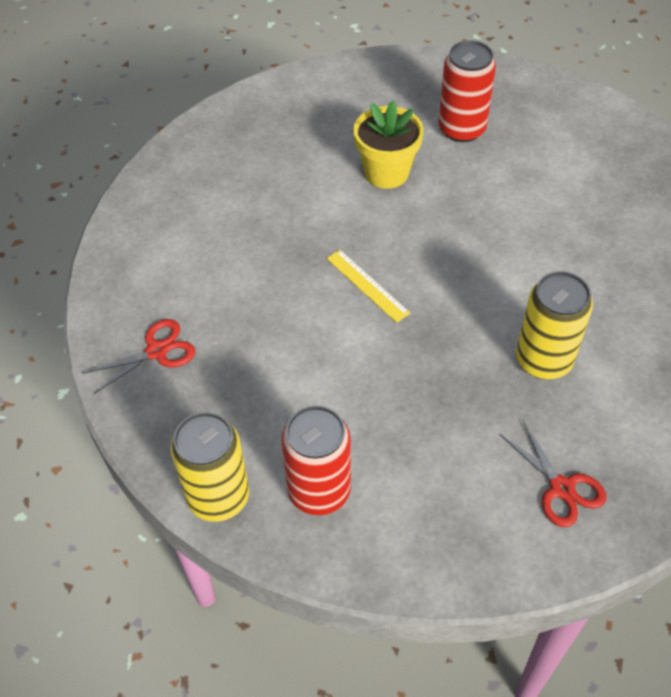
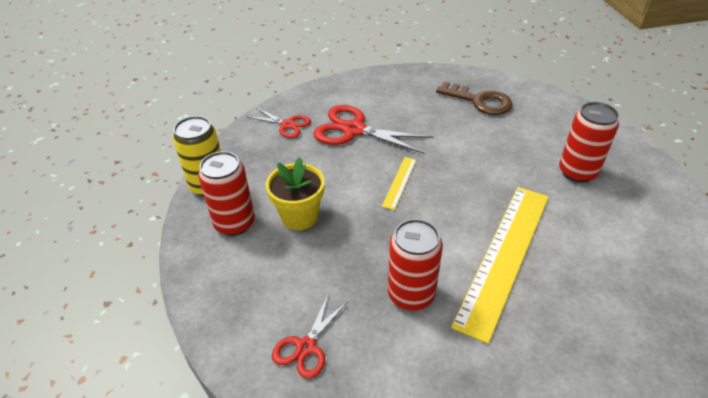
camera: 60 degrees right, 10 degrees down
(231, 282) = (354, 130): none -> red scissors
(279, 135) = (479, 101): none -> brown key
(386, 172) = (499, 154): yellow flower pot -> yellow flower pot (299, 216)
(539, 255) = (504, 256): none -> yellow ruler
(543, 360) = (411, 294): yellow can -> red can

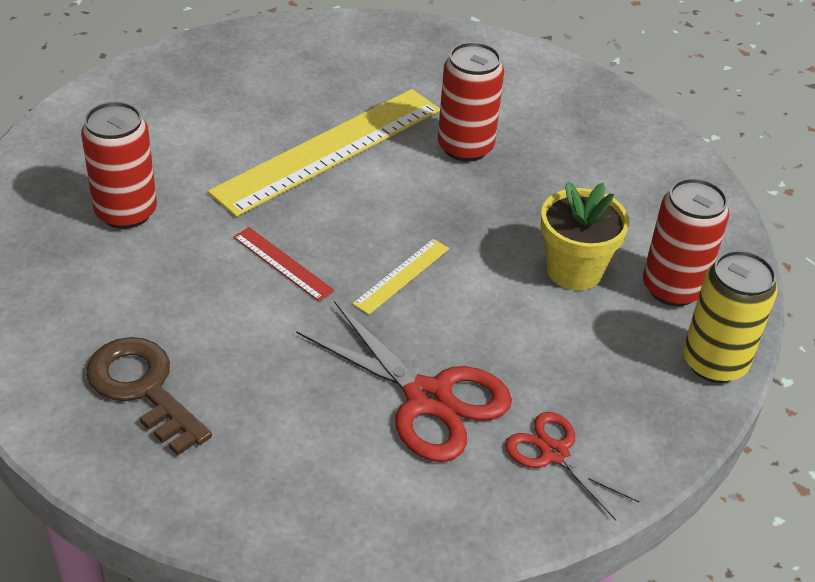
camera: 165 degrees left, 0 degrees up
(306, 347) = (600, 137): red scissors -> none
(468, 170) = (283, 263): none -> red ruler

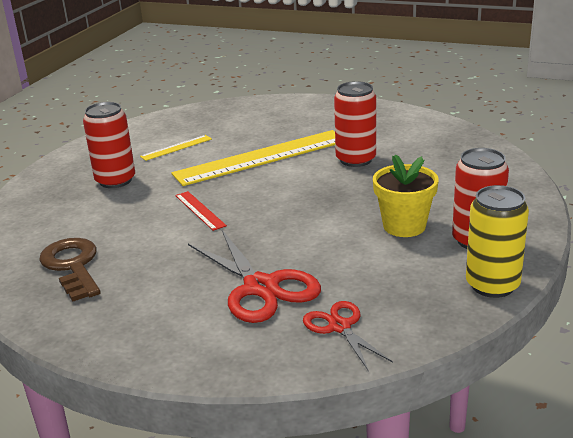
camera: 20 degrees right, 15 degrees down
(402, 276) = (277, 221): yellow ruler -> yellow ruler (176, 148)

